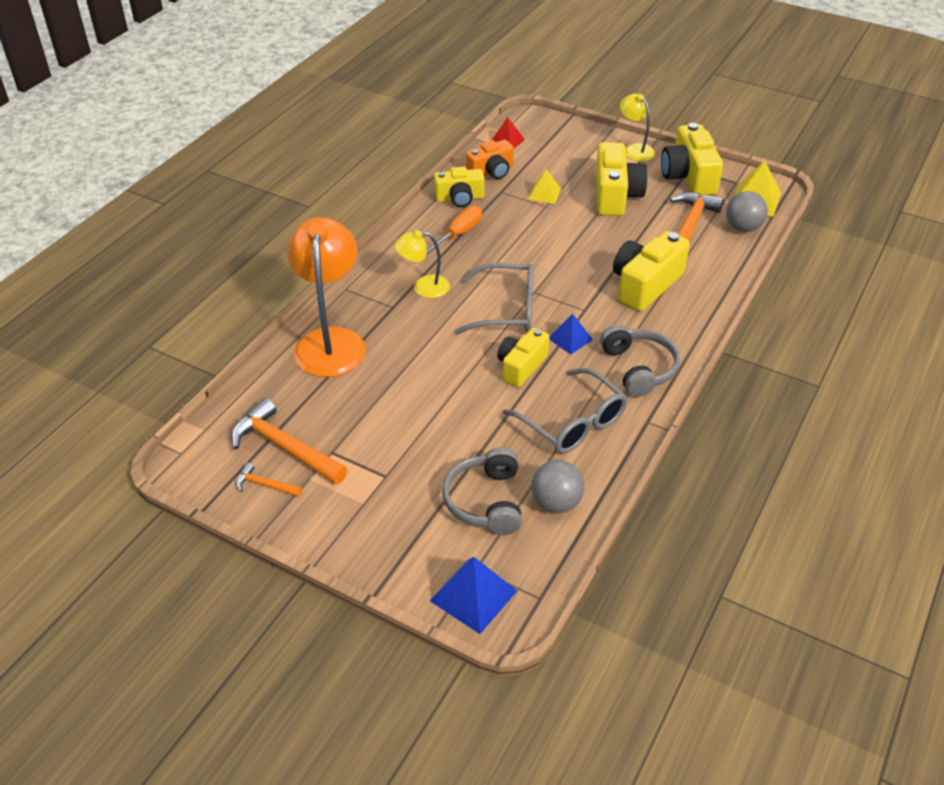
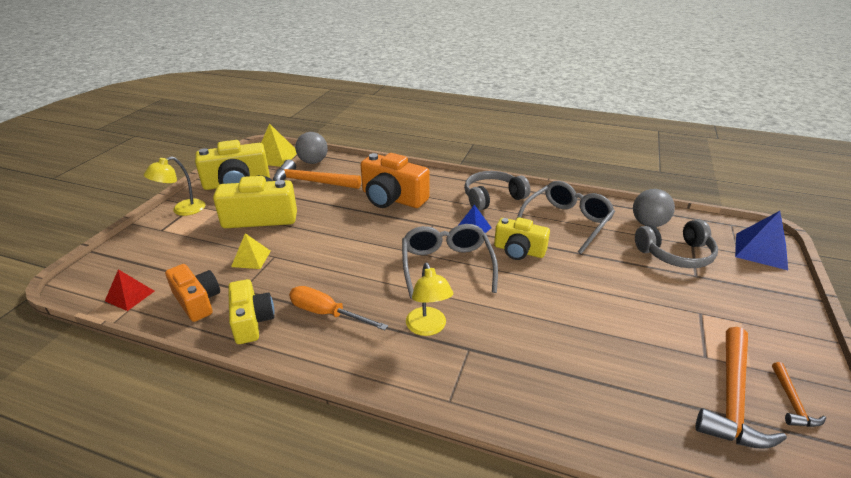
camera: 100 degrees left, 10 degrees down
(330, 341) = (551, 394): orange lamp -> none
(645, 285) = (392, 198): yellow camera -> orange camera

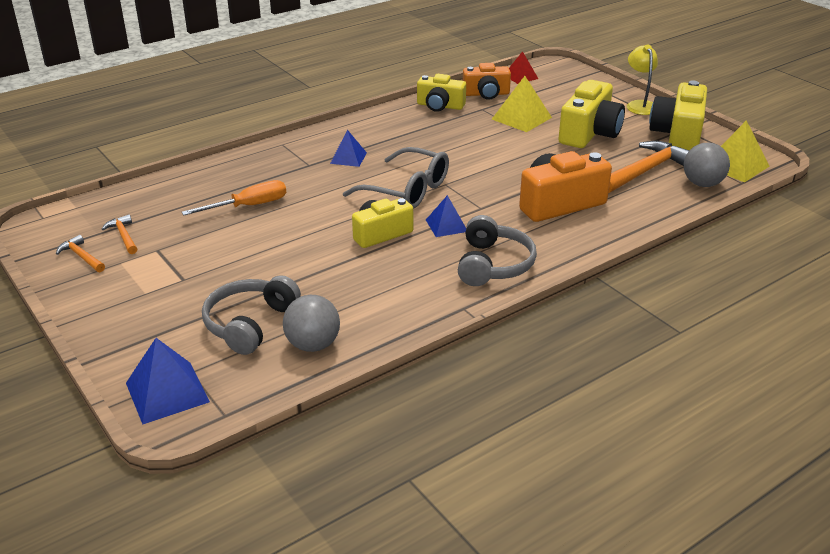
camera: 125 degrees right, 0 degrees up
(251, 258) = (521, 118): yellow pyramid -> yellow pyramid, size x1.56
(327, 313) = (414, 129): orange screwdriver -> orange screwdriver (249, 206)
(428, 328) = (348, 158): yellow lamp -> blue pyramid
(567, 222) = (388, 288): grey glasses -> none
(732, 397) = (124, 236): orange hammer -> orange hammer, size x0.50

